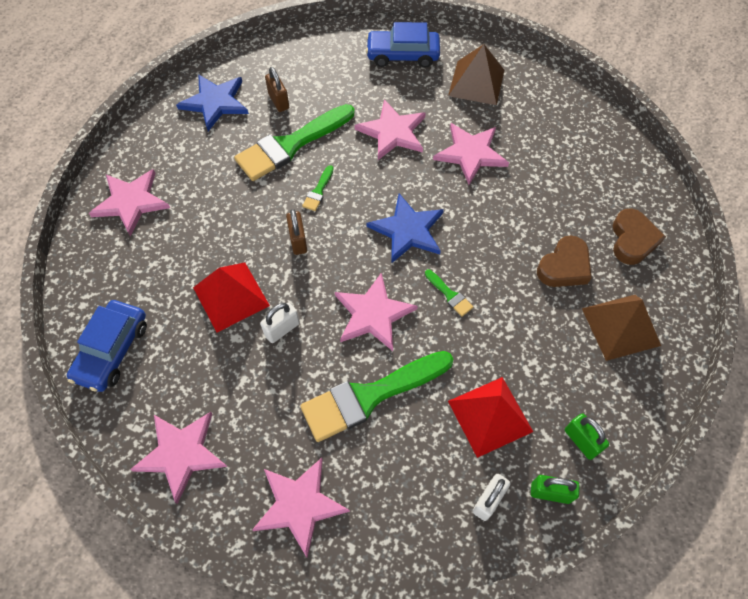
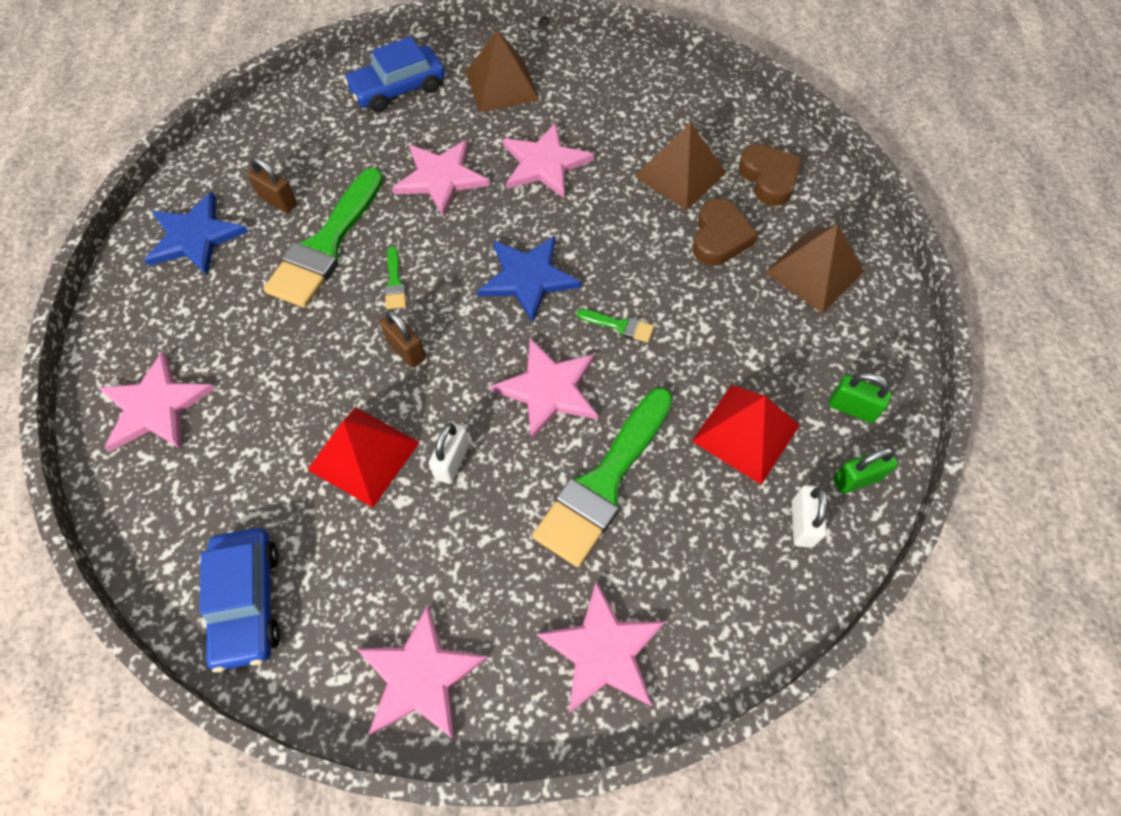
camera: 30 degrees left, 0 degrees up
(565, 206) = (680, 174): none -> brown pyramid

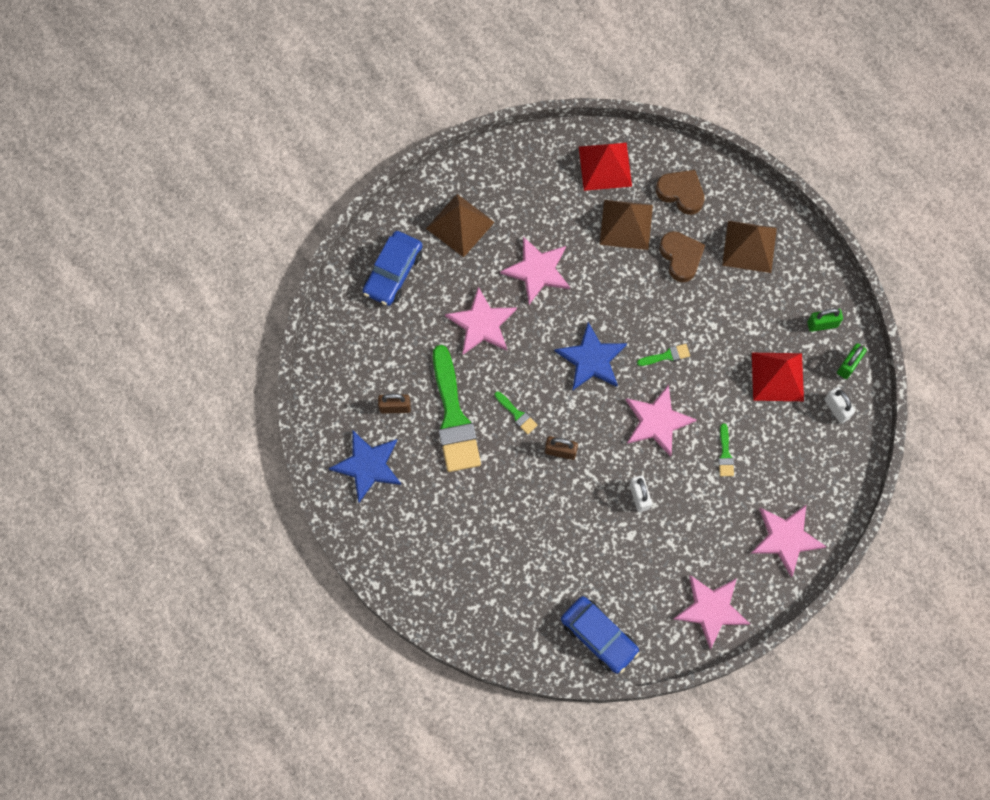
camera: 35 degrees left, 10 degrees up
(155, 407) = (452, 578): pink star -> none
(364, 455) = (590, 525): red pyramid -> red pyramid (605, 166)
(604, 482) = (725, 454): green brush -> green brush, size x0.41

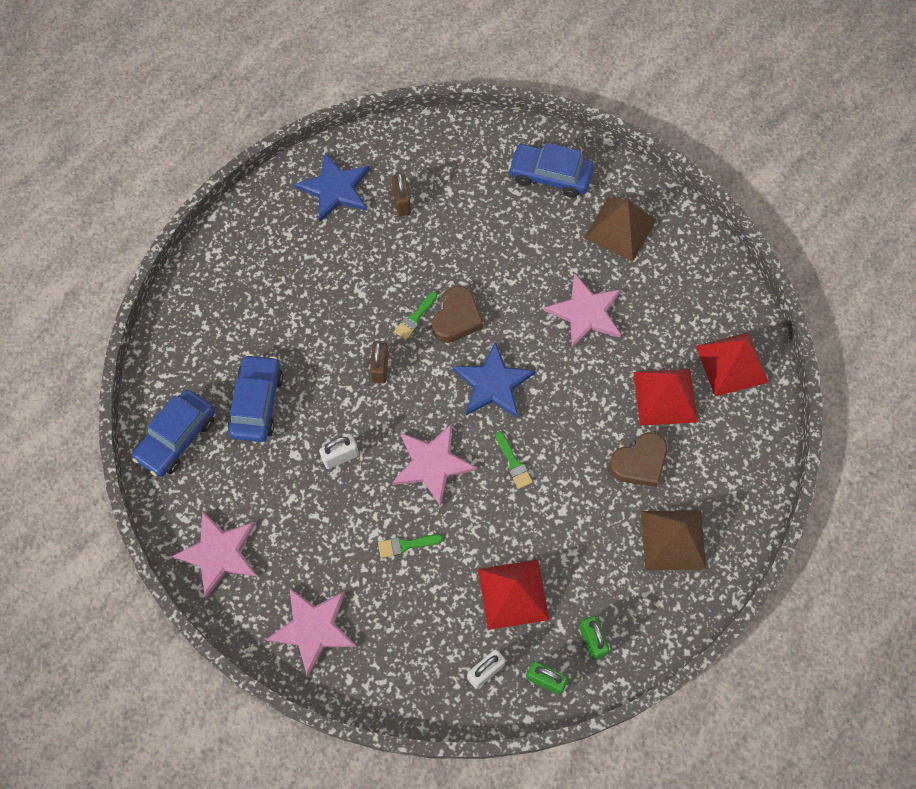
camera: 80 degrees right, 5 degrees down
(453, 417) = (401, 258): green brush -> none
(481, 323) = (511, 268): pink star -> none
(577, 562) = (257, 403): none -> blue car
(626, 224) = (665, 397): brown pyramid -> red pyramid
(681, 193) = (721, 452): brown heart -> brown heart (457, 318)

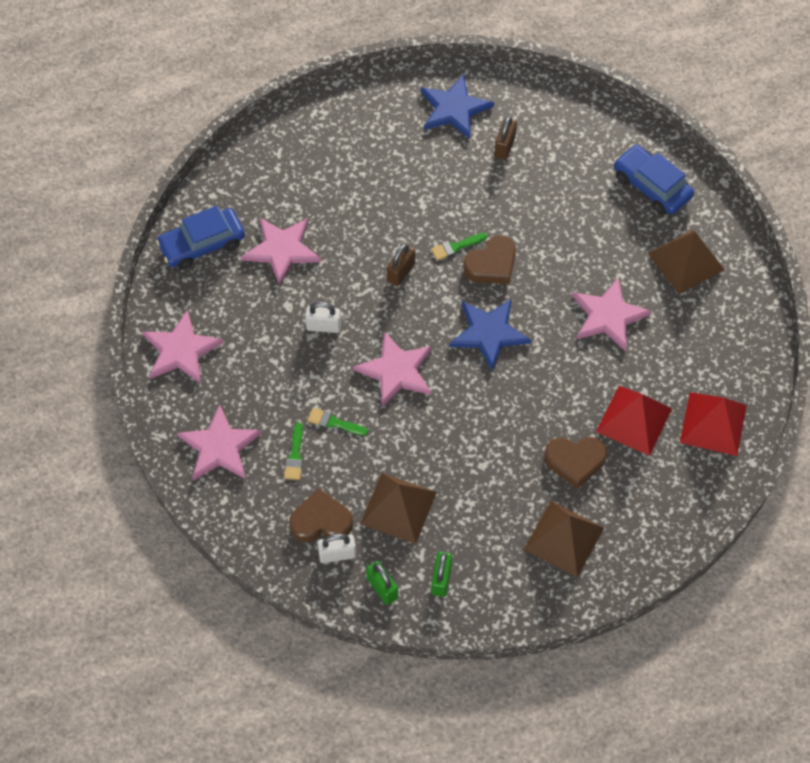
camera: 30 degrees right, 5 degrees down
(257, 403) = (282, 250): blue car -> pink star
(451, 647) = (321, 521): none -> brown heart
(513, 463) = (465, 405): green brush -> green brush (295, 456)
(513, 594) = (398, 508): red pyramid -> brown pyramid

